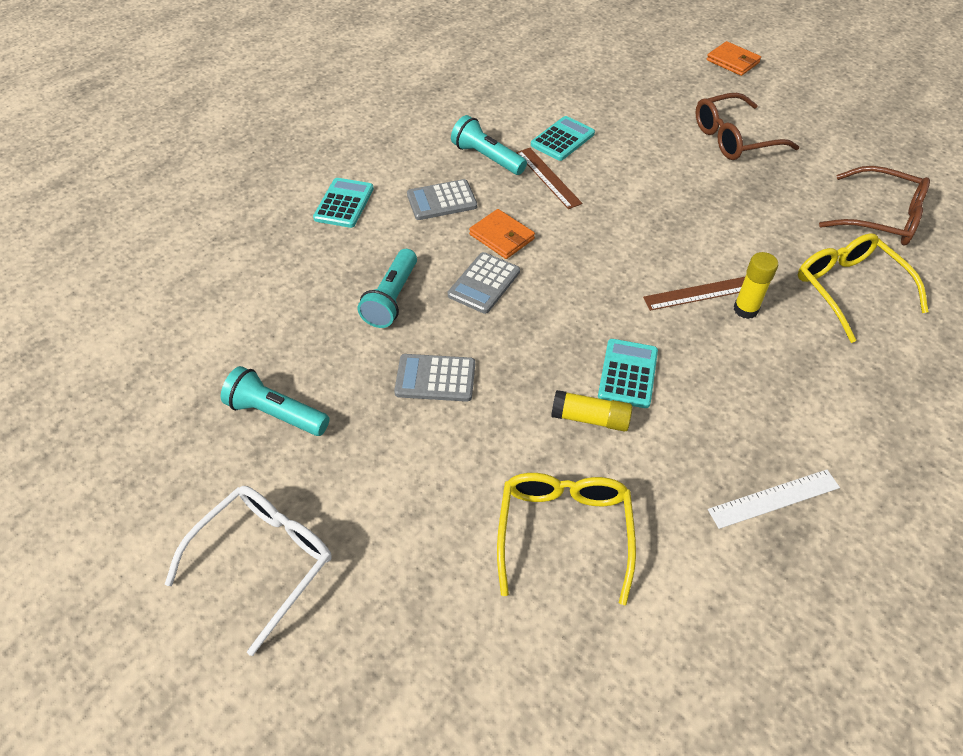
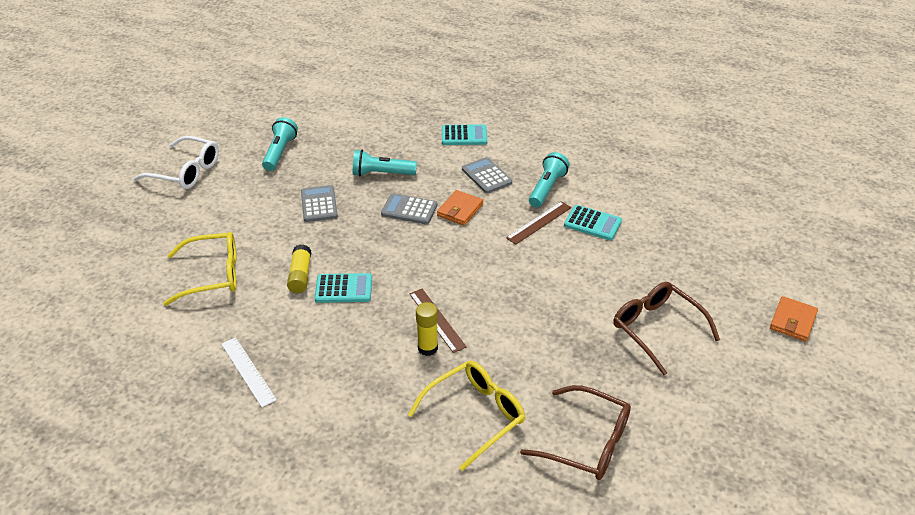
camera: 75 degrees right, 10 degrees down
(881, 218) = (587, 442): brown glasses -> brown glasses turned 75 degrees counterclockwise

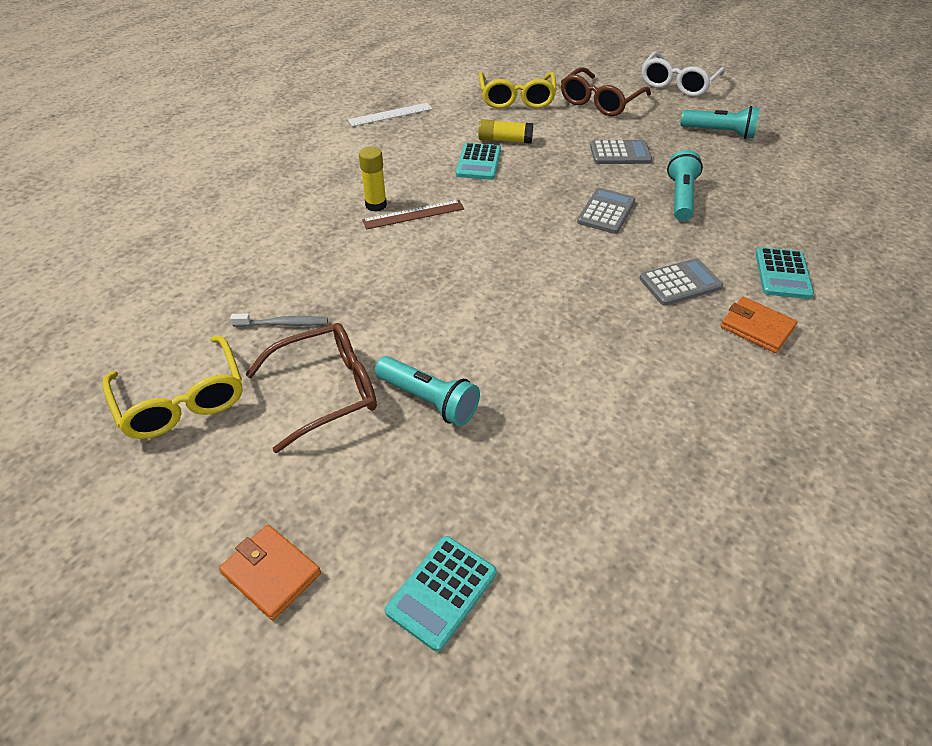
camera: 100 degrees right, 5 degrees up
(460, 210) = (603, 250): orange wallet -> orange wallet (756, 327)
(475, 415) = (276, 225): yellow glasses -> yellow glasses (182, 400)
(539, 222) = (569, 317): brown ruler -> none
(547, 188) = (651, 340): turquoise flashlight -> turquoise flashlight (429, 400)
(587, 442) = (198, 292): brown glasses -> brown glasses (600, 102)
(592, 223) = (561, 374): turquoise calculator -> turquoise calculator (441, 592)
(603, 371) = (283, 324): none -> grey toothbrush

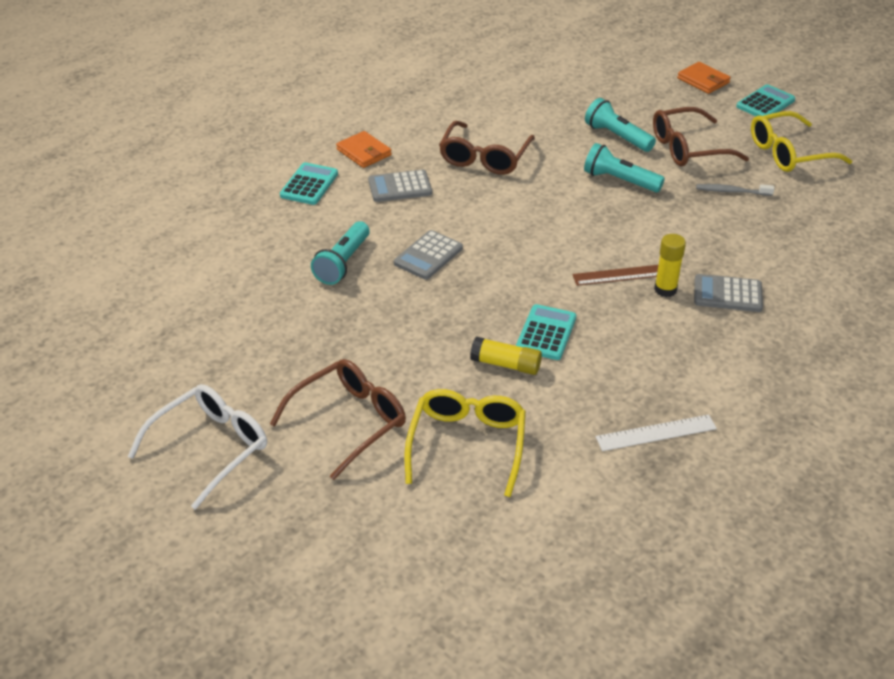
camera: 170 degrees left, 5 degrees down
(182, 400) = (788, 153): yellow glasses -> yellow glasses turned 90 degrees counterclockwise
(441, 592) = (614, 68): turquoise calculator -> turquoise calculator (765, 103)
(601, 338) = (484, 158): none -> brown glasses
(620, 153) = (373, 326): grey calculator -> grey calculator (727, 294)
(720, 133) = (230, 344): turquoise flashlight -> turquoise flashlight (619, 180)

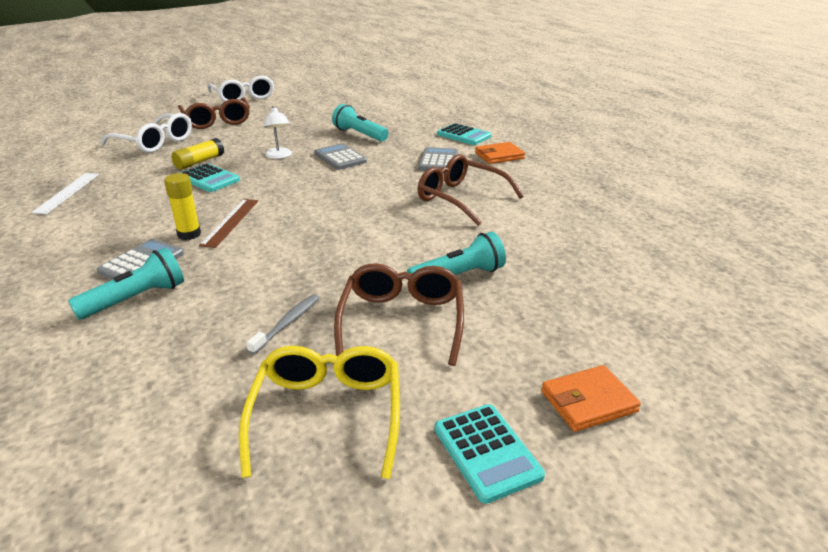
camera: 110 degrees right, 10 degrees down
(449, 304) = (279, 156): none -> white lamp
(467, 444) = (155, 142): yellow glasses -> white glasses
(619, 180) = (371, 255): turquoise flashlight -> turquoise flashlight (136, 299)

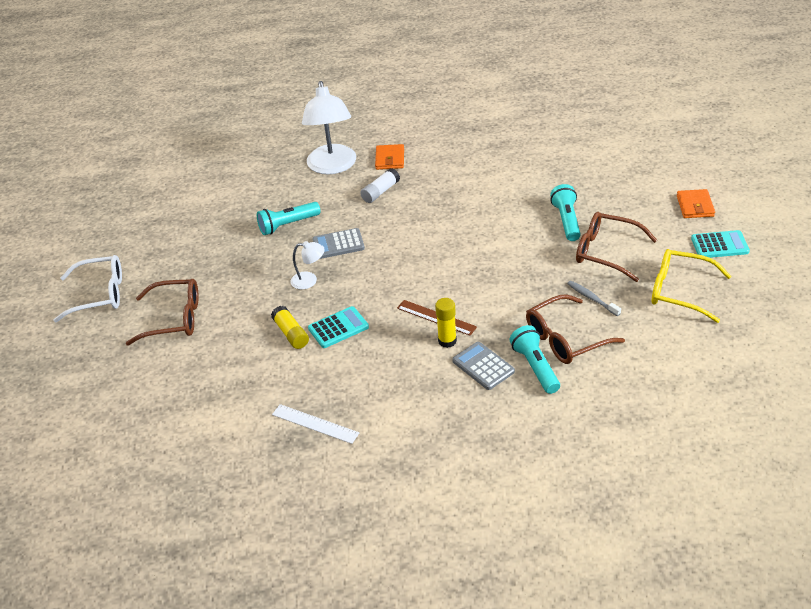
camera: 65 degrees left, 10 degrees up
(155, 142) = (211, 366): white glasses -> none
(438, 161) = (380, 192): grey calculator -> white glue stick
(461, 198) = (457, 196): brown glasses -> brown glasses (565, 339)
(463, 135) = (332, 166): turquoise calculator -> white lamp

